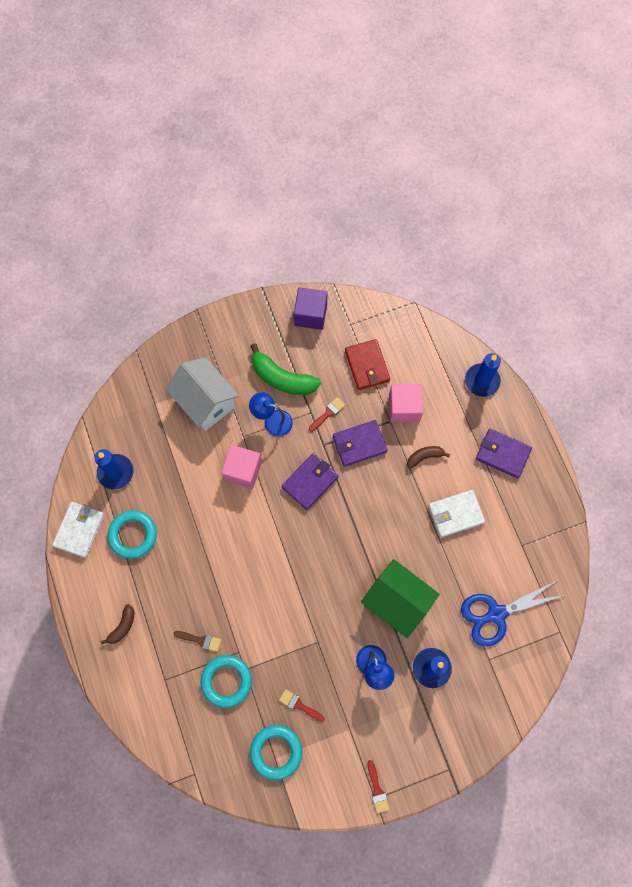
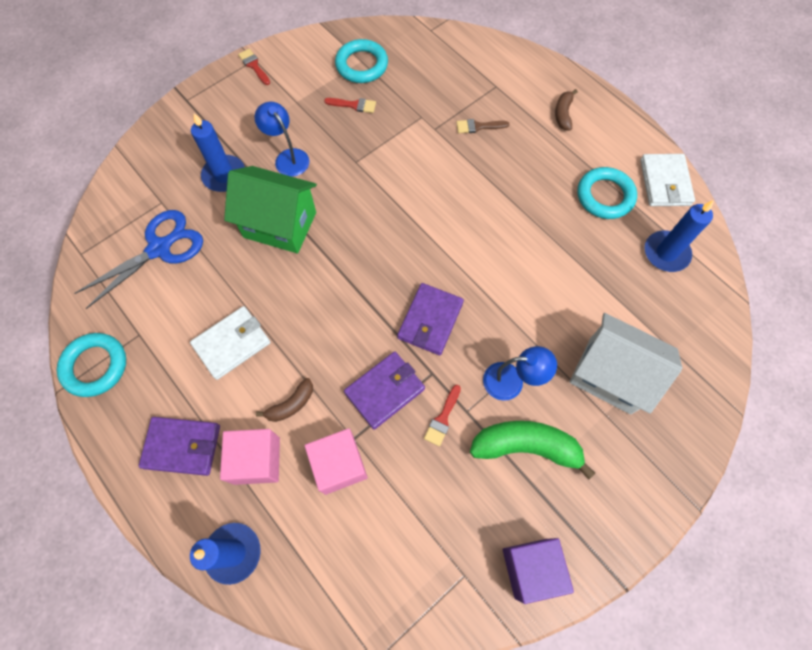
camera: 160 degrees right, 5 degrees down
(226, 681) = (435, 102): turquoise ring -> turquoise ring (95, 366)
(243, 471) = (518, 305): pink cube -> pink cube (257, 460)
(367, 366) = (414, 512): red wallet -> none

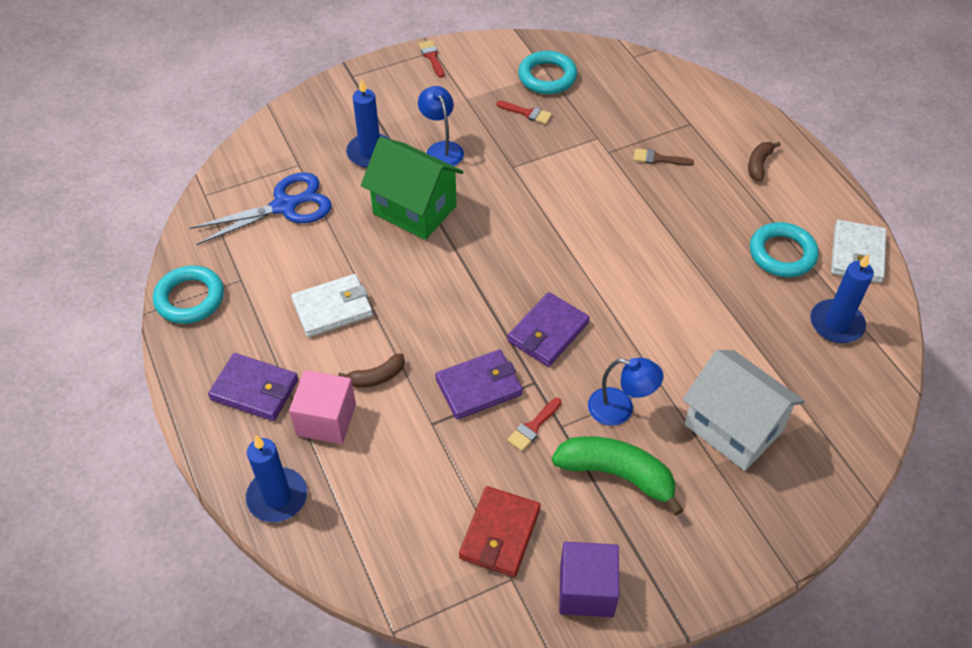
camera: 15 degrees right, 15 degrees down
(339, 465) = (410, 444): pink cube -> none
(442, 533) = (500, 533): none -> red wallet

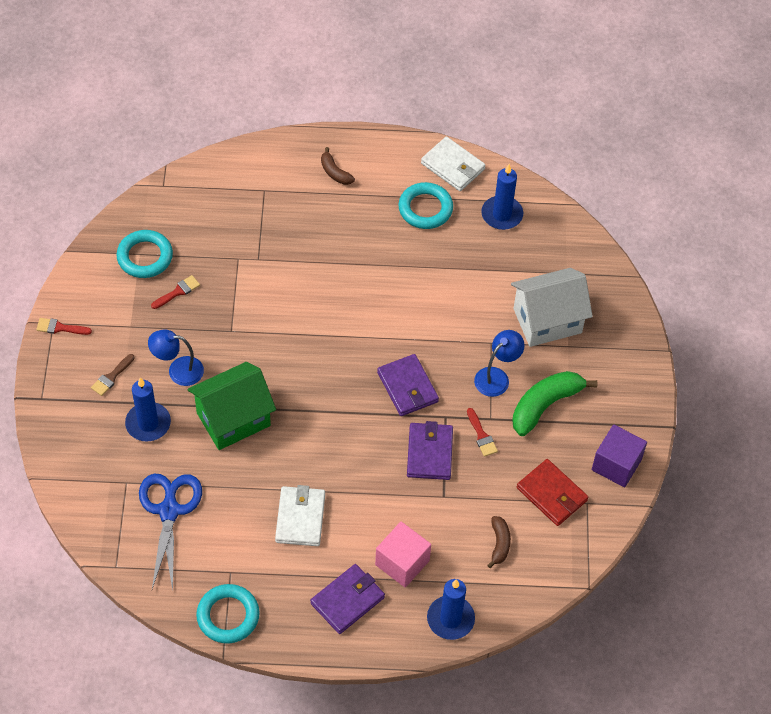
camera: 65 degrees left, 5 degrees up
(376, 377) = (383, 514): brown banana -> brown banana (499, 544)
(658, 159) = (287, 231): brown brush -> brown brush (111, 377)

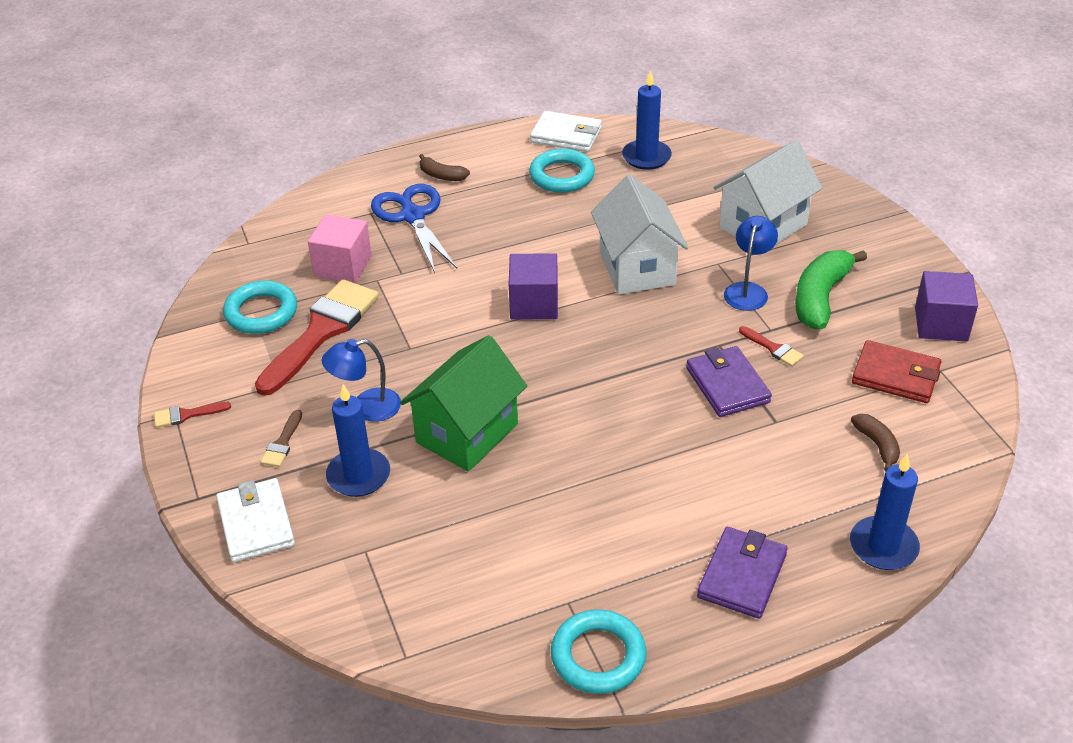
camera: 20 degrees left, 15 degrees down
(169, 511) = (442, 562): blue scissors -> blue scissors (412, 216)
(177, 292) = (321, 332): red brush -> red brush, size x2.42
(300, 518) = (619, 507): white wallet -> white wallet (256, 523)
(336, 327) = (534, 304): none -> purple cube
(402, 562) = (779, 508): pink cube -> pink cube (343, 266)
(407, 387) = (655, 332): purple wallet -> none
(429, 323) = (637, 268): none -> white house

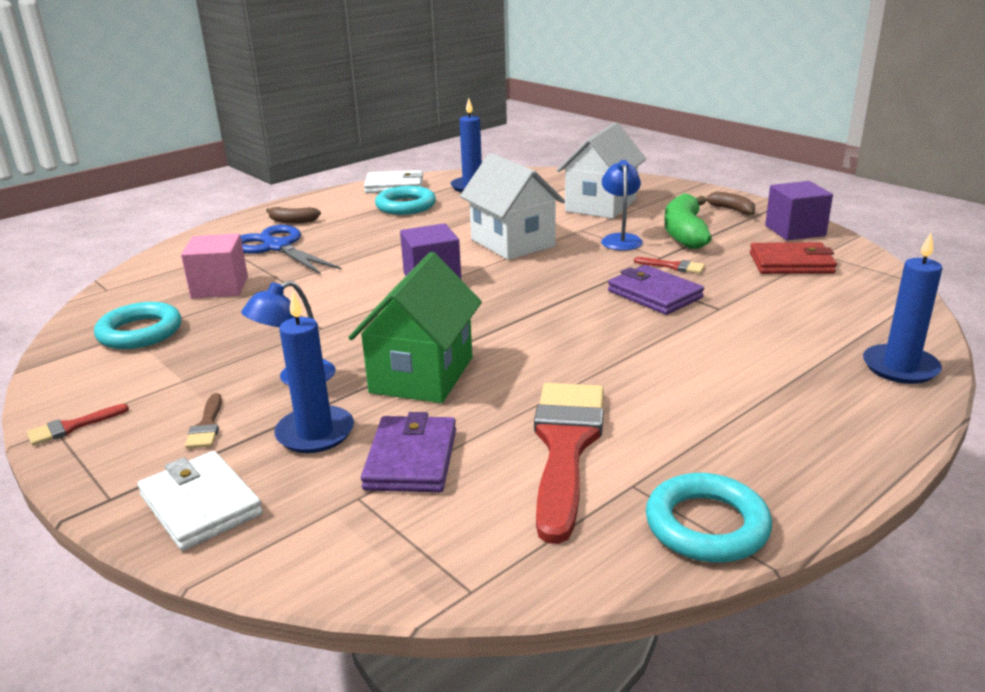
camera: 20 degrees left, 15 degrees down
(321, 332) = (216, 334): red brush -> red brush (566, 447)
(742, 576) = (794, 419): purple wallet -> purple wallet (411, 459)
(877, 445) = (821, 305): brown banana -> brown banana (732, 210)

